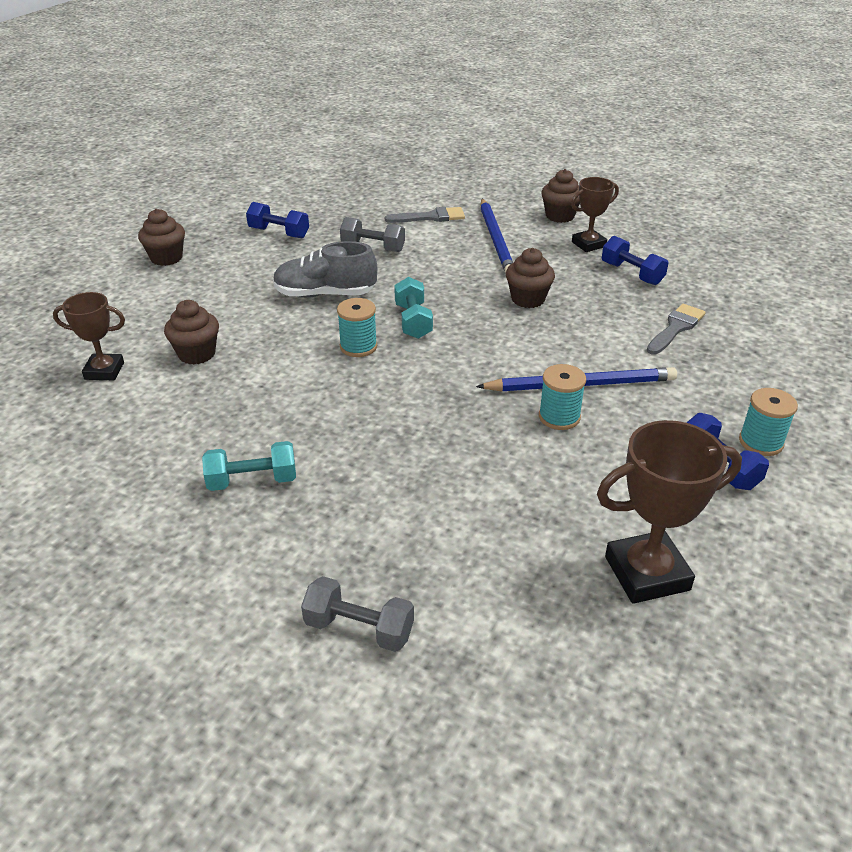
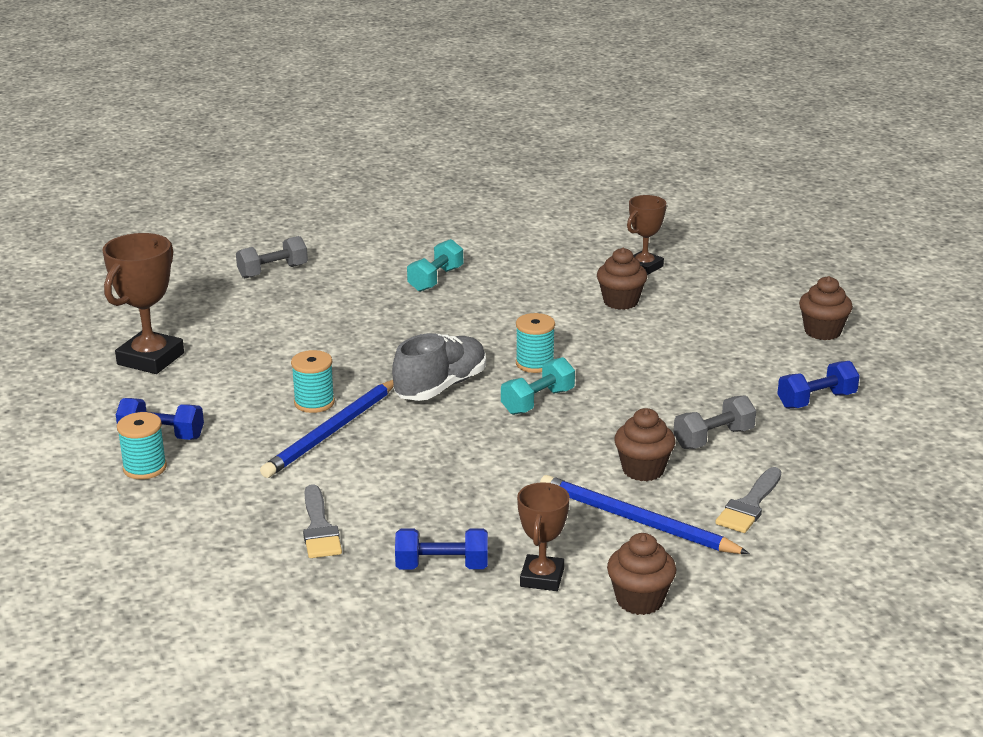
camera: 130 degrees right, 10 degrees down
(325, 294) = (645, 380): grey shoe -> grey shoe (441, 386)
(413, 321) = (538, 401): turquoise dumbbell -> turquoise dumbbell turned 75 degrees counterclockwise
(528, 299) = (488, 475): brown cupcake -> brown cupcake (643, 470)

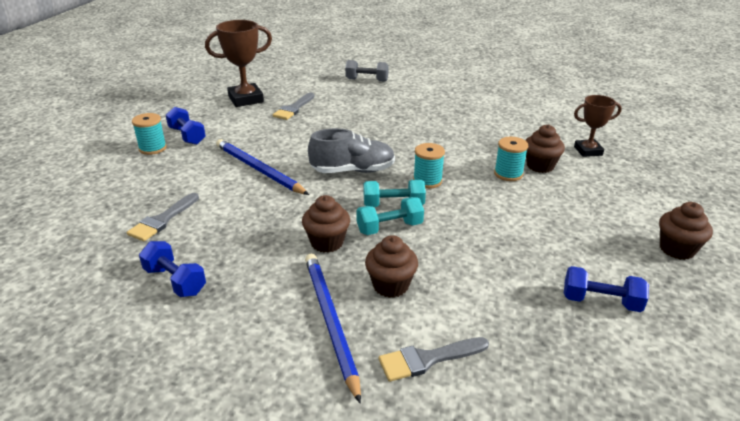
camera: 40 degrees right, 5 degrees up
(242, 345) = (294, 108): none -> grey brush
(314, 403) = (277, 150): turquoise spool -> turquoise spool (508, 174)
(332, 431) = (259, 170): blue pencil -> blue pencil turned 60 degrees clockwise
(435, 279) = (443, 112): turquoise dumbbell -> turquoise dumbbell (389, 228)
(542, 578) = (211, 326): brown trophy -> none
(640, 600) = (238, 387): brown cupcake -> brown cupcake (327, 242)
(713, 438) = (474, 289): grey dumbbell -> none

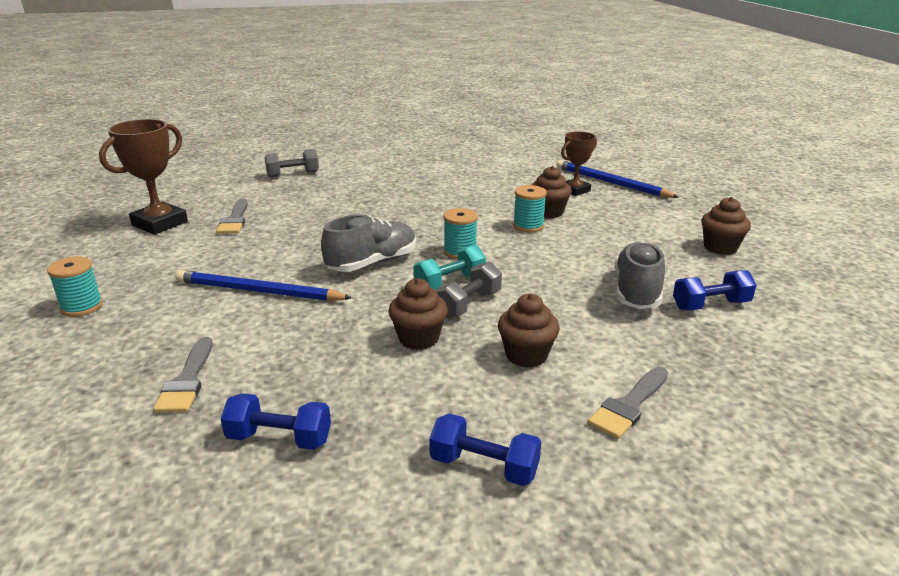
camera: 30 degrees left, 5 degrees down
(187, 136) = (119, 281): blue dumbbell -> blue dumbbell (484, 467)
(330, 322) = (504, 410): blue pencil -> blue pencil (611, 183)
(389, 228) = (468, 304): turquoise dumbbell -> grey dumbbell
(542, 264) = (636, 292): none -> grey shoe

